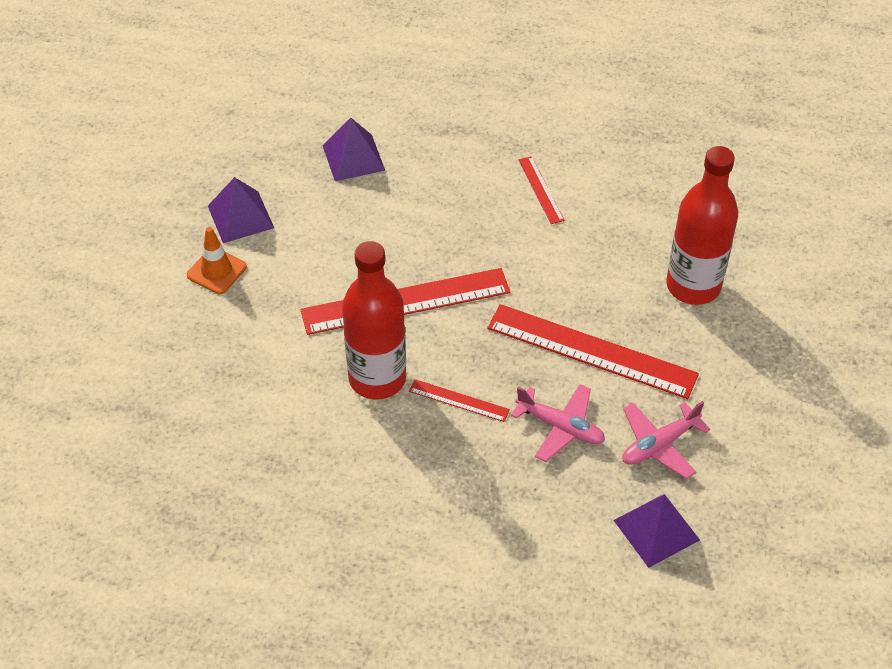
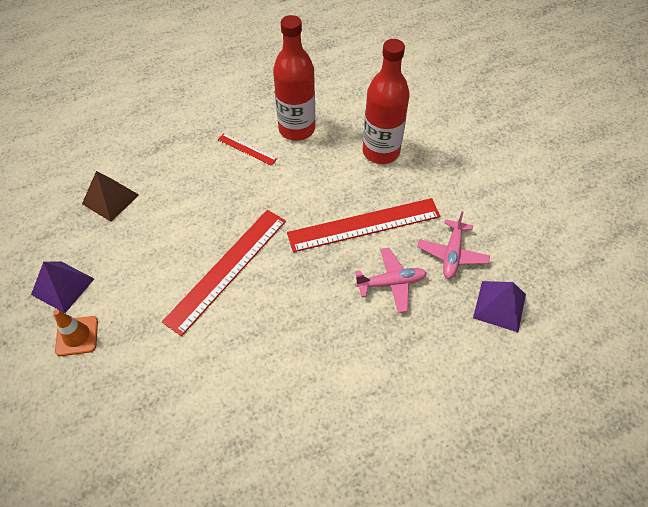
camera: 40 degrees left, 5 degrees up
(353, 157) = (110, 199): purple pyramid -> brown pyramid
(377, 378) = (254, 332): red bottle -> red bottle (296, 129)
(459, 400) = (318, 310): red ruler -> none

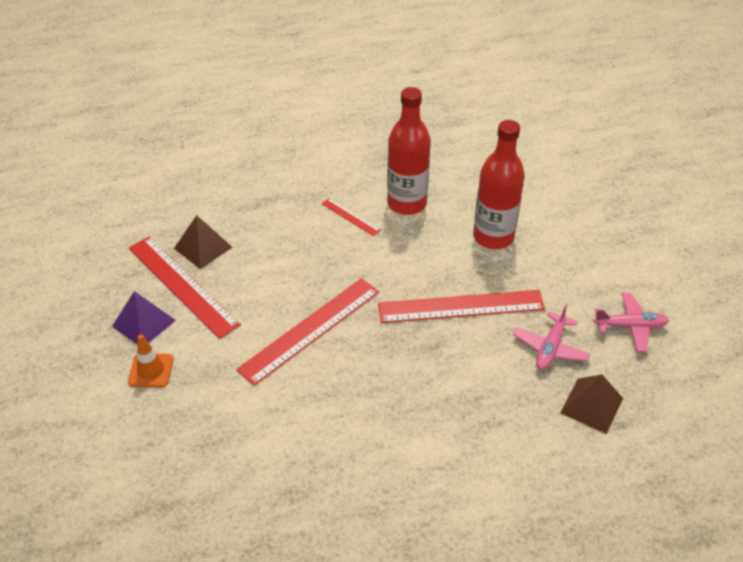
camera: 10 degrees right, 10 degrees down
(96, 241) = (182, 285): none -> red ruler
(391, 283) = (479, 367): pink plane -> pink plane (630, 326)
(499, 306) = (591, 405): purple pyramid -> brown pyramid

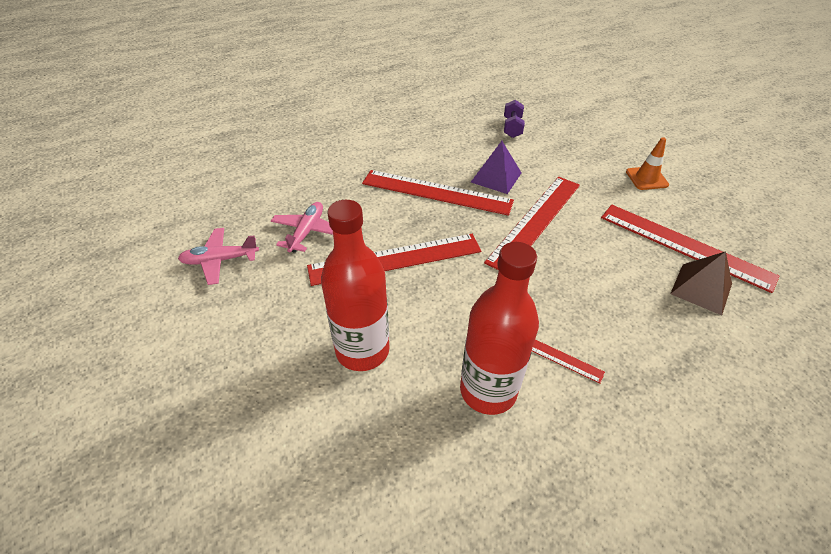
camera: 170 degrees right, 0 degrees up
(144, 323) = (687, 210): purple pyramid -> purple pyramid (496, 177)
(266, 490) = (512, 128): none -> purple dumbbell
(405, 383) = (436, 192): none -> red ruler
(591, 405) = (278, 194): brown pyramid -> none

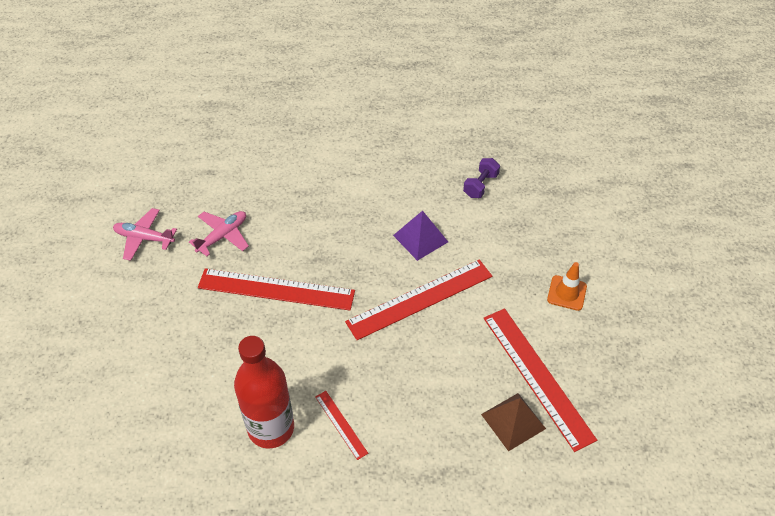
camera: 25 degrees right, 5 degrees up
(362, 350) = (203, 358): red bottle -> none
(436, 192) = (355, 235): red ruler -> none

